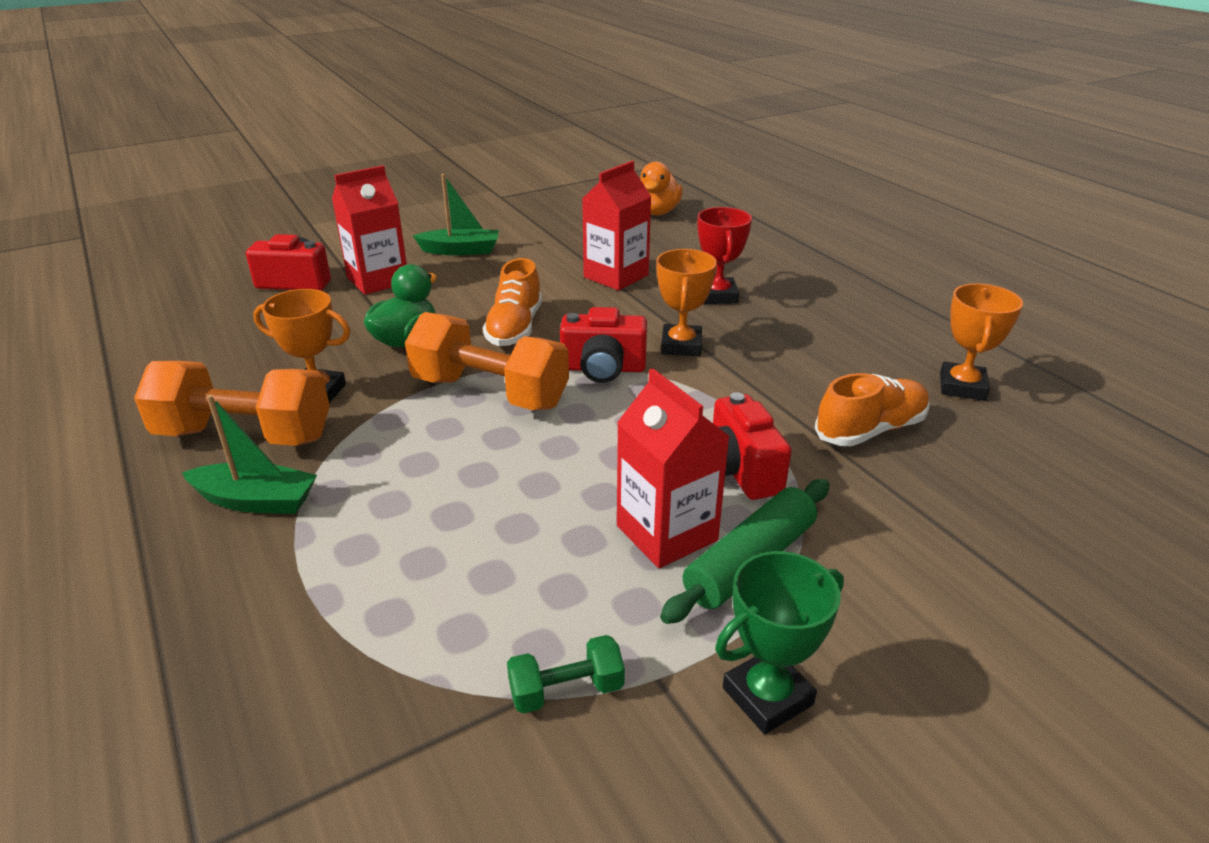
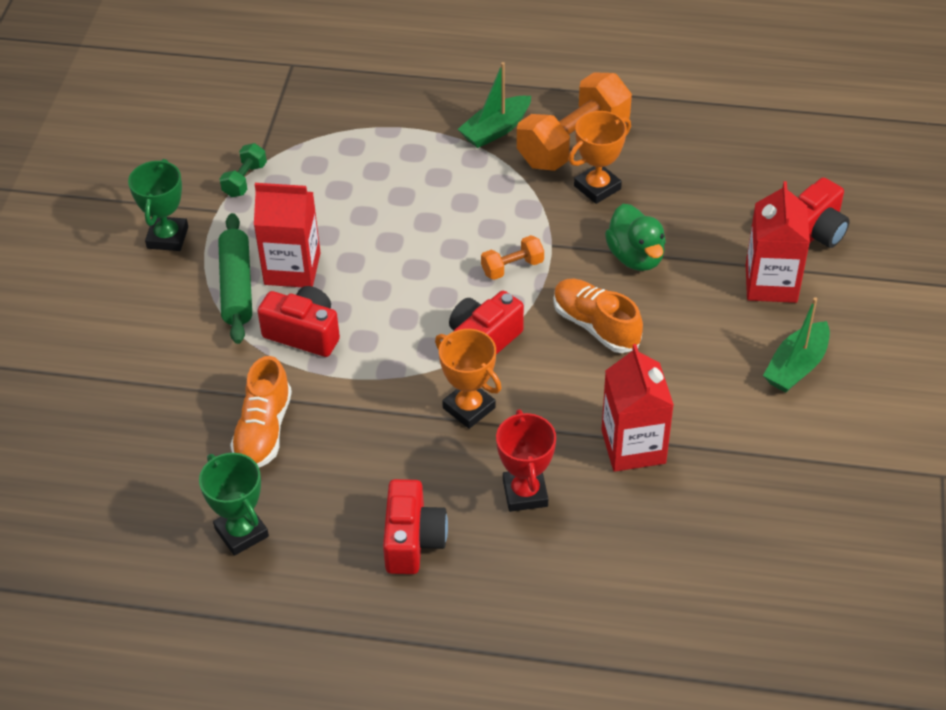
camera: 130 degrees right, 15 degrees up
(490, 392) = (512, 267): orange dumbbell -> orange dumbbell, size x0.47
(657, 212) = (771, 591): orange duck -> none
(717, 296) = (525, 493): red trophy -> red trophy turned 45 degrees clockwise
(827, 317) = (413, 540): none -> red camera
(962, 387) = (241, 532): orange trophy -> green trophy

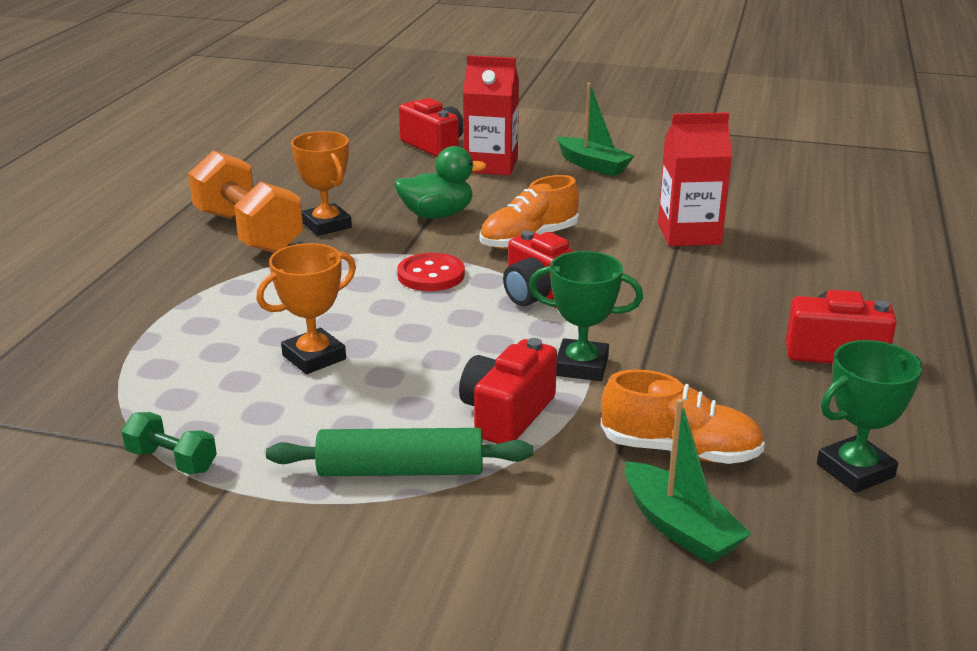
camera: 85 degrees left, 20 degrees down
(167, 237) = (265, 542): green trophy -> green trophy (581, 366)
(292, 268) = (381, 421): red carton -> none
(469, 408) = (640, 310): orange trophy -> orange trophy (314, 357)
(495, 130) = (196, 271): green boat -> green boat (679, 527)
(512, 267) = (431, 275): orange dumbbell -> red button
(525, 493) = (755, 287): red trophy -> none

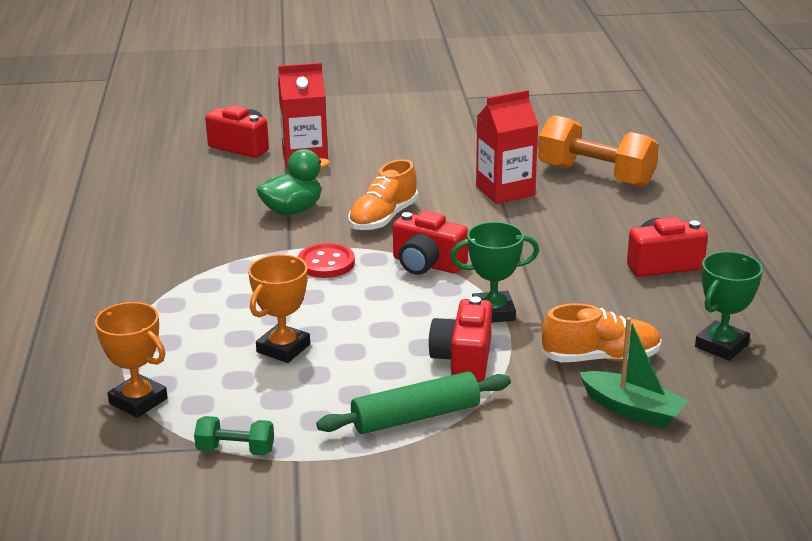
camera: 20 degrees left, 0 degrees up
(248, 232) = (139, 255): orange dumbbell -> orange dumbbell (596, 176)
(326, 225) = (204, 236): orange trophy -> orange trophy (138, 401)
(593, 165) = (390, 143): green boat -> none

